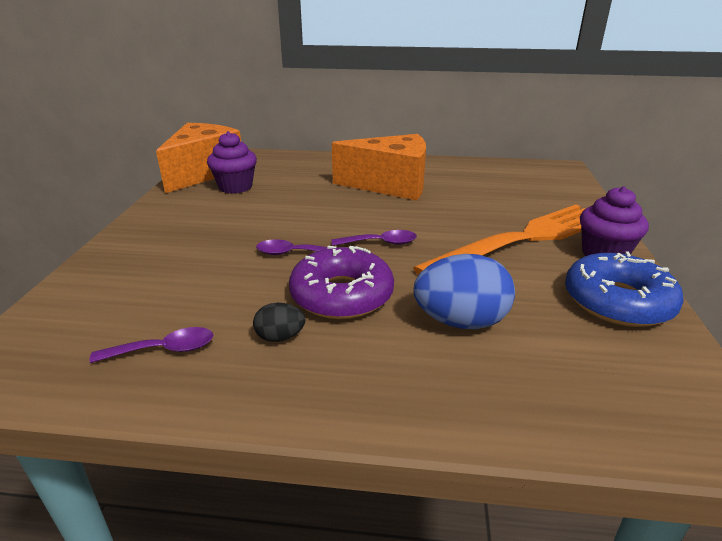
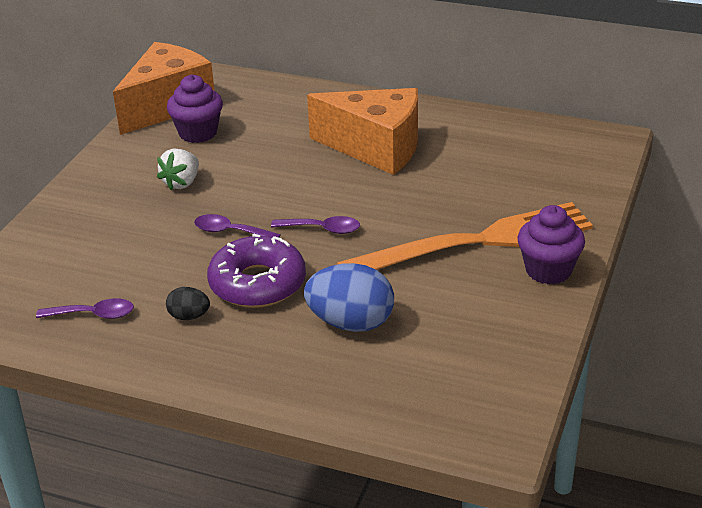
camera: 15 degrees right, 5 degrees up
(232, 221) = (182, 183): none -> white strawberry
(617, 301) = (513, 323): blue donut -> none

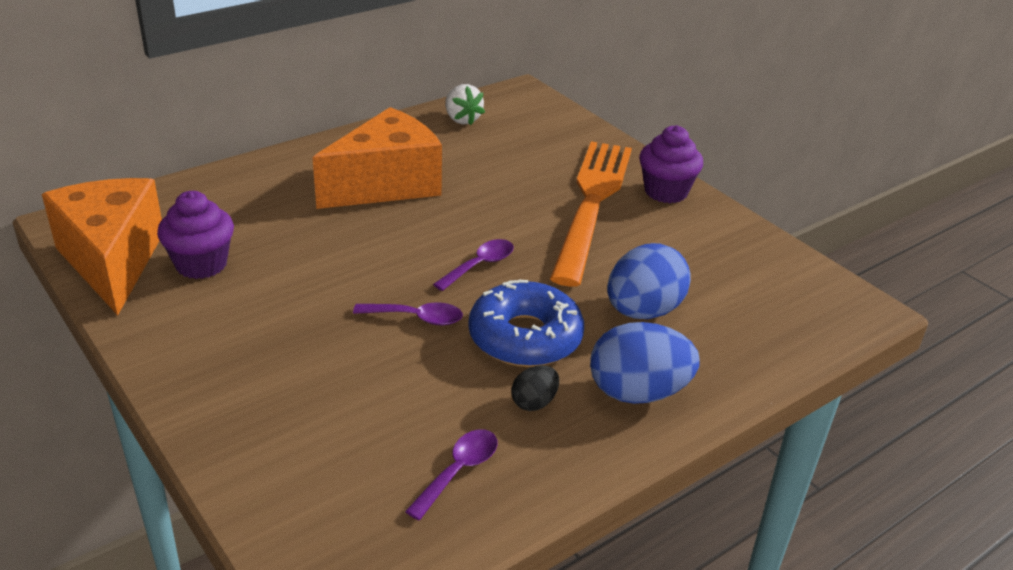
camera: 60 degrees left, 0 degrees up
(182, 183) = (283, 312): white strawberry -> white strawberry (462, 119)
(230, 232) = (416, 318): purple spoon -> purple spoon turned 135 degrees counterclockwise
(246, 357) = (638, 392): none -> blue egg
(257, 283) = (525, 337): purple donut -> blue donut

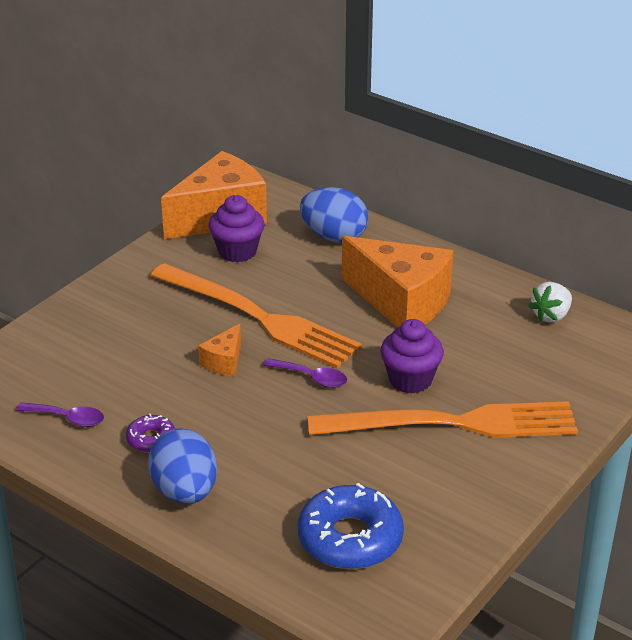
camera: 75 degrees right, 0 degrees up
(348, 277) = (259, 318): none -> orange fork
(416, 318) = (224, 362): purple spoon -> orange cheese
(525, 337) = (227, 420): blue donut -> blue donut (350, 538)
(534, 402) = (151, 439): black egg -> purple donut
(643, 311) = (296, 480): blue egg -> blue egg (334, 237)
(666, 192) = (511, 469): purple cupcake -> purple cupcake (410, 380)

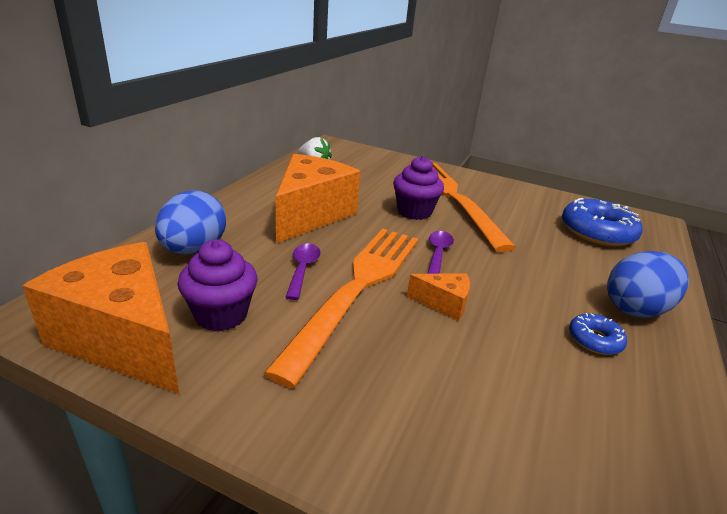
camera: 105 degrees left, 5 degrees down
(67, 418) = (626, 420): purple spoon -> purple spoon (303, 269)
(151, 439) = (594, 340): purple donut -> blue donut

